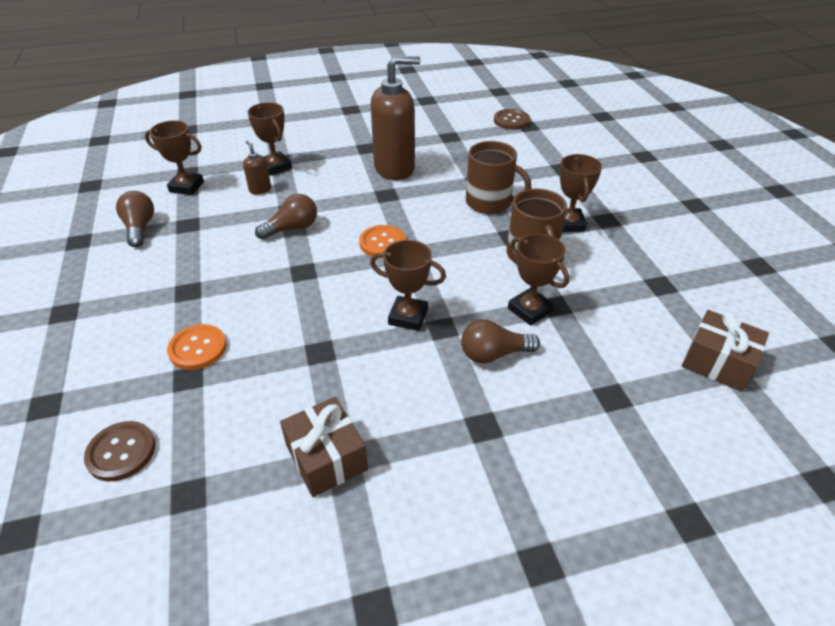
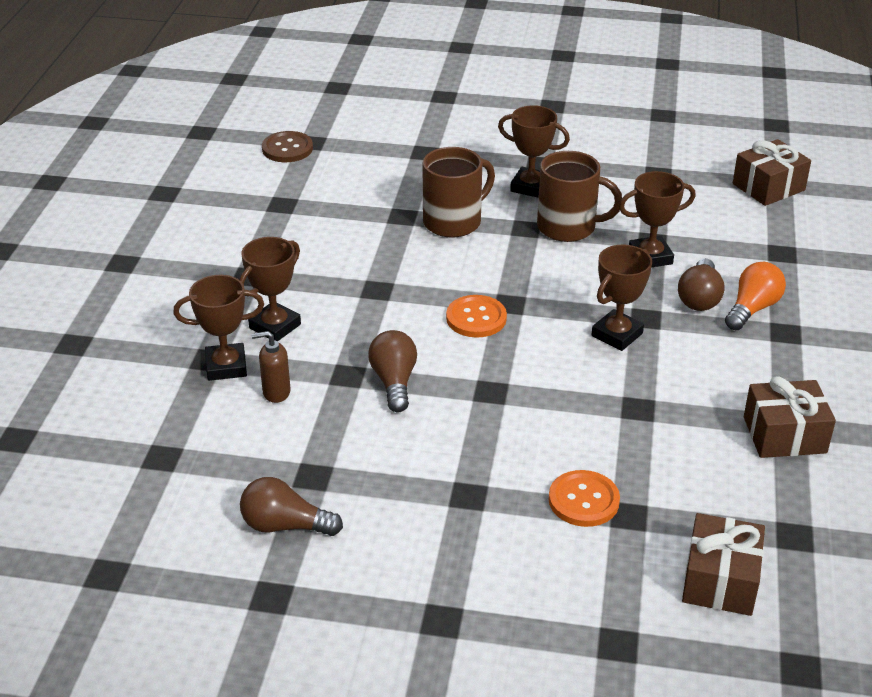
camera: 65 degrees left, 5 degrees down
(121, 452) = (720, 580): brown button -> brown gift
(186, 187) = (207, 463): brown trophy -> brown trophy (275, 326)
(395, 169) = (322, 267): brown soap dispenser -> none
(503, 394) = (752, 309): none -> orange light bulb

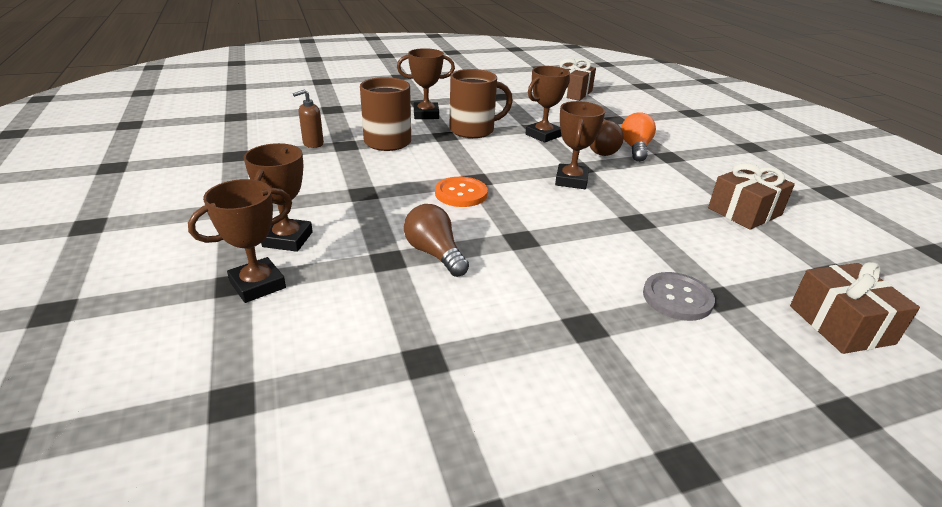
camera: 30 degrees left, 5 degrees down
(276, 392) = (327, 293): brown soap dispenser -> brown soap dispenser (313, 144)
(285, 525) = (435, 426): brown light bulb -> none
(287, 149) = (217, 123): brown button -> none
(583, 500) = (677, 298): orange button -> grey button

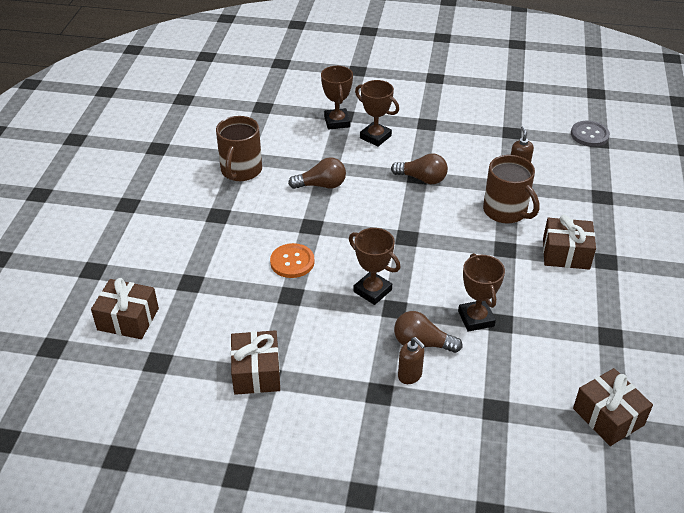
camera: 120 degrees right, 10 degrees up
(366, 189) = (422, 179): none -> brown light bulb
(426, 114) = (566, 253): brown trophy -> brown gift
(461, 193) = (388, 221): orange button -> orange button (292, 262)
(473, 130) = (510, 273): brown mug -> brown mug (241, 171)
(635, 149) = (410, 375): orange light bulb -> brown soap dispenser
(677, 298) = (206, 263): grey button -> grey button (589, 135)

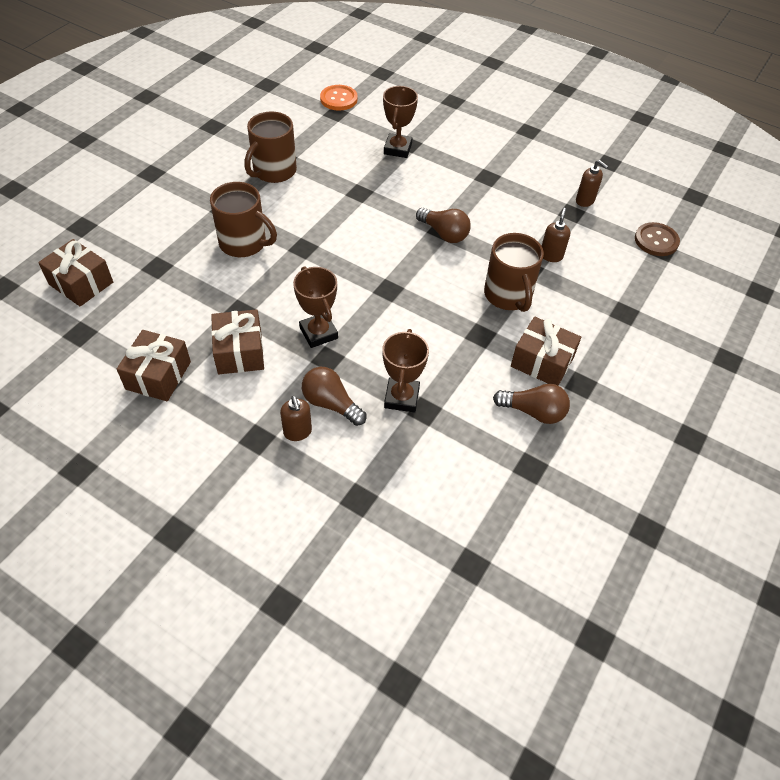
camera: 20 degrees right, 10 degrees up
(256, 238) = (244, 243): none -> brown mug
(292, 262) = (262, 278): orange button -> orange button (338, 99)
(321, 185) = (340, 209): brown light bulb -> brown light bulb (533, 412)
(375, 137) = (425, 176): brown trophy -> none
(516, 120) = (585, 201): none -> brown soap dispenser
(589, 135) = (656, 240): grey button -> brown button
(608, 417) = (469, 552): brown gift -> brown gift (239, 352)

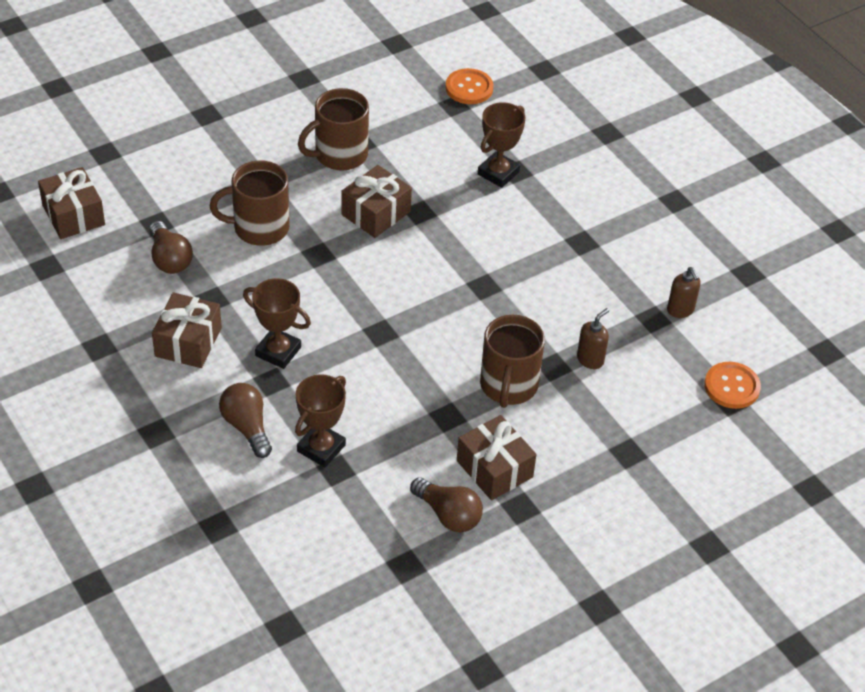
camera: 25 degrees right, 5 degrees down
(158, 375) = (98, 336): brown gift -> brown gift (376, 213)
(244, 243) = (259, 228): brown mug -> brown mug turned 120 degrees clockwise
(297, 432) = (198, 441): brown soap dispenser -> none
(318, 333) = (278, 351): brown trophy -> brown trophy turned 60 degrees counterclockwise
(444, 233) = (484, 292): brown light bulb -> brown light bulb (169, 259)
(656, 240) = (731, 386): brown button -> orange button

